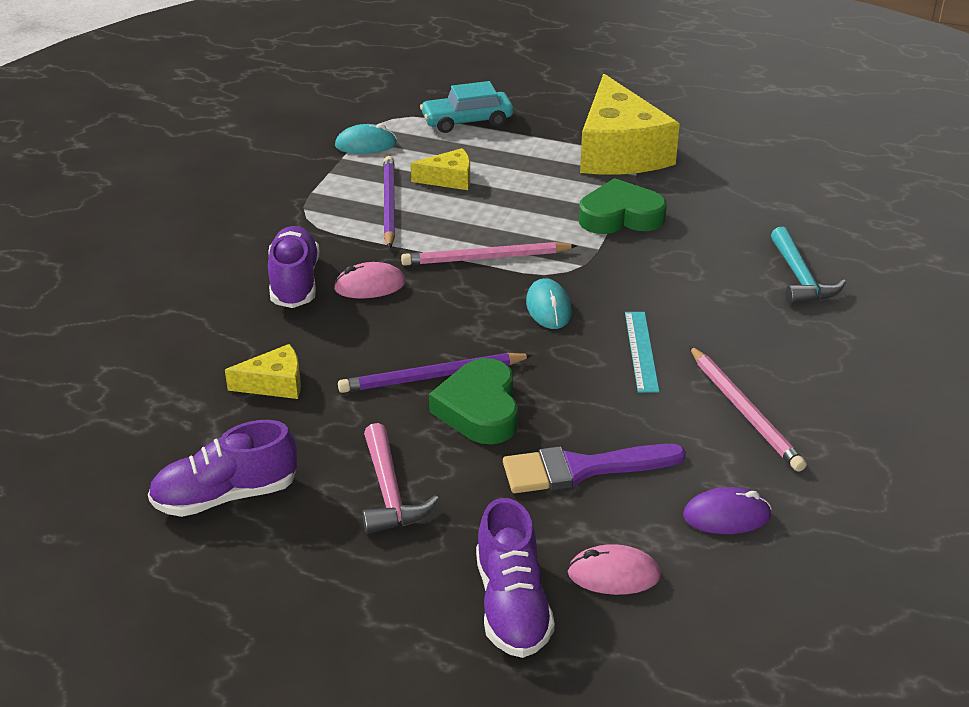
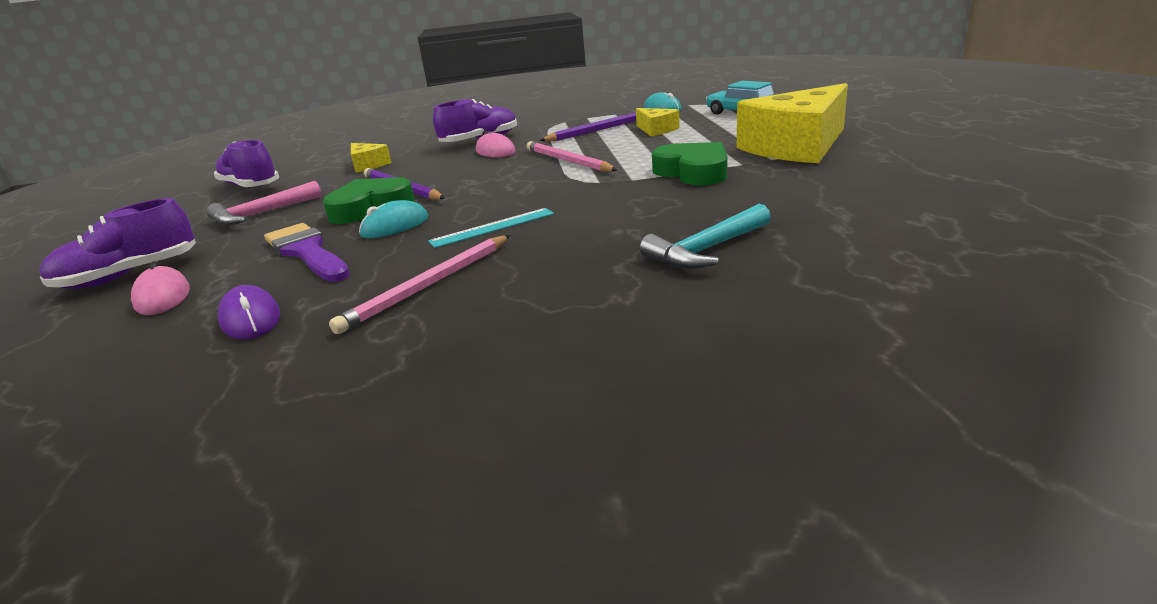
camera: 65 degrees right, 10 degrees down
(548, 308) = (523, 189): turquoise mouse -> turquoise mouse (395, 226)

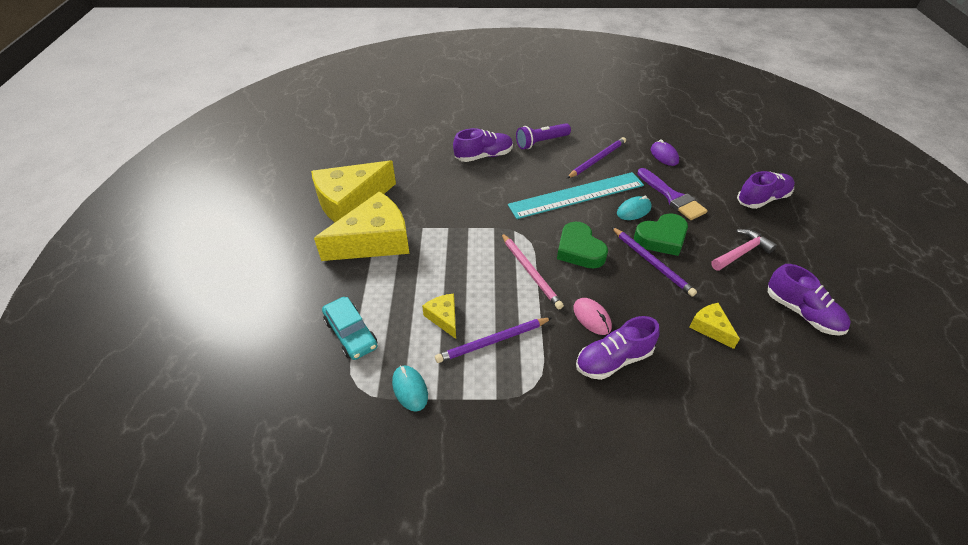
camera: 175 degrees left, 20 degrees up
(162, 297) = (721, 177): pink mouse -> none
(429, 285) = (597, 159): pink pencil -> purple pencil
(493, 227) = (576, 195): turquoise ruler -> turquoise ruler, size x2.13
(570, 298) = (541, 142): none -> purple flashlight
(693, 172) = (455, 225): green heart -> green heart (579, 250)
(706, 250) = (484, 156): turquoise hammer -> purple shoe
(893, 163) = (350, 202): none -> yellow cheese

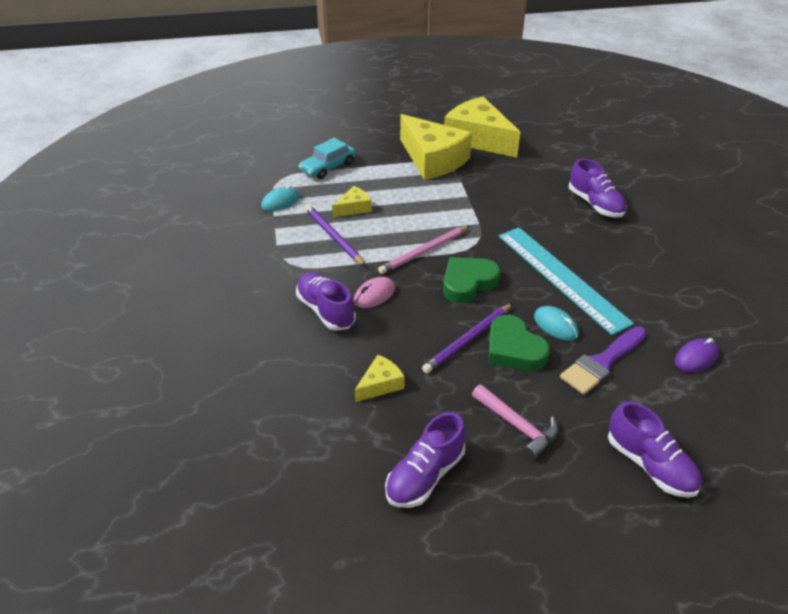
camera: 80 degrees right, 5 degrees down
(541, 142) = (651, 244): purple flashlight -> none
(597, 159) = (644, 292): purple pencil -> none

